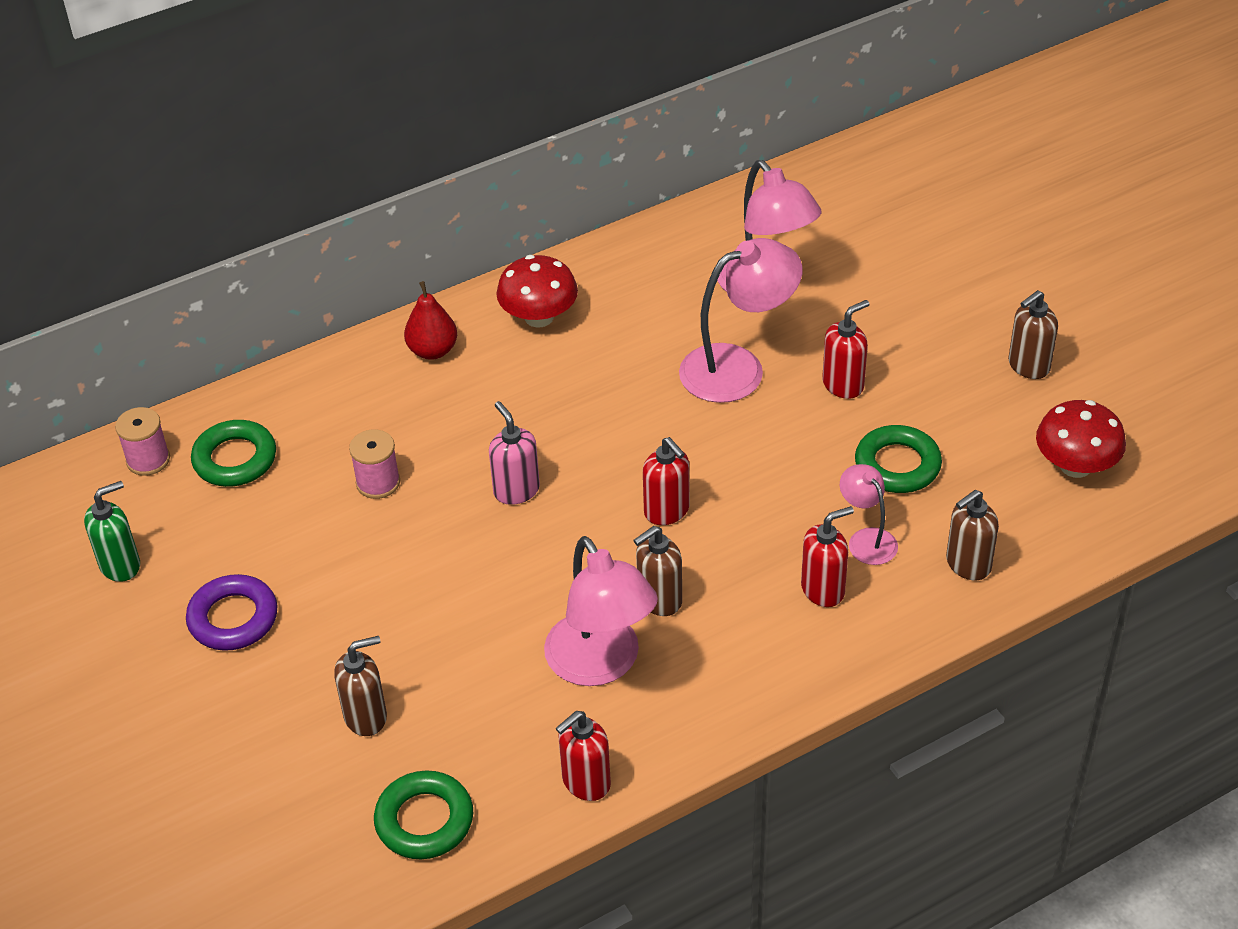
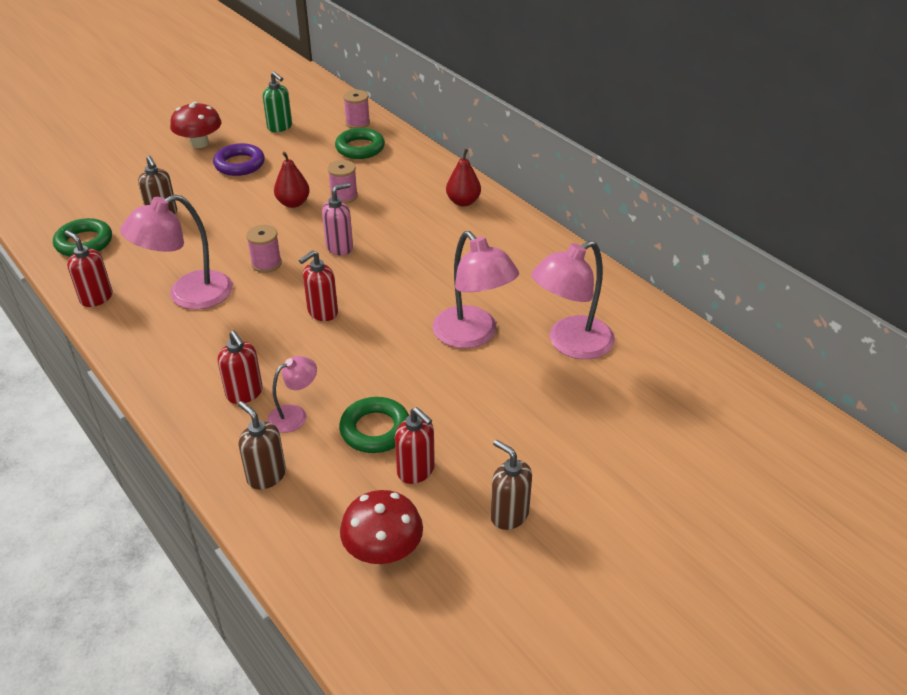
camera: 80 degrees right, 5 degrees down
(380, 544) = (293, 203): none -> red pear
(539, 317) = (505, 240): red mushroom -> red mushroom (199, 143)
(539, 574) = (266, 264): none -> pink spool
(659, 600) = (241, 315): brown soap dispenser -> none
(843, 385) = (463, 394): red soap dispenser -> red soap dispenser (416, 471)

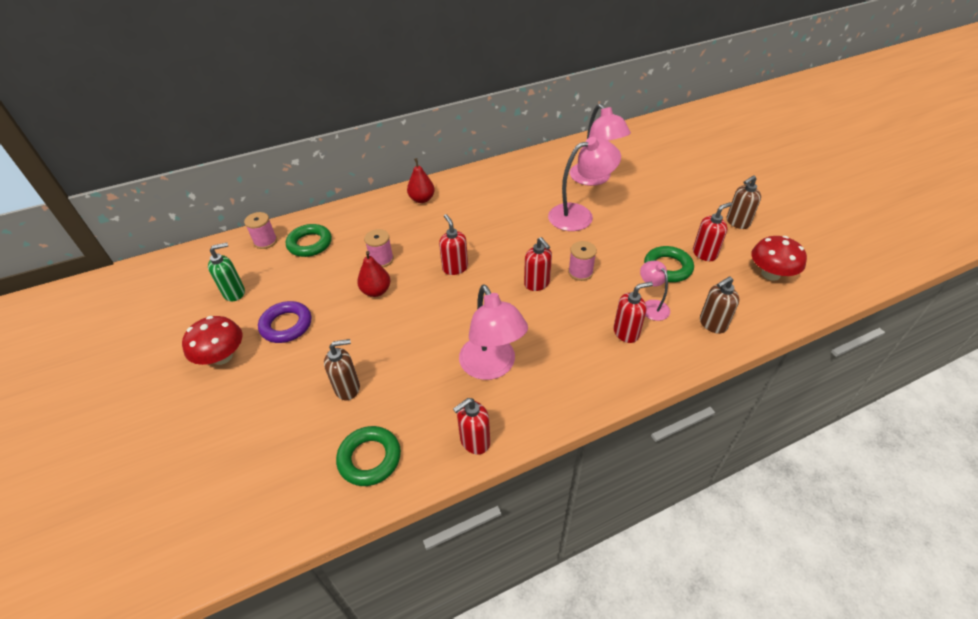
camera: 75 degrees left, 5 degrees up
(266, 264) = (462, 313): pink spool -> pink spool (580, 272)
(339, 247) = (455, 268): pink soap dispenser -> red soap dispenser

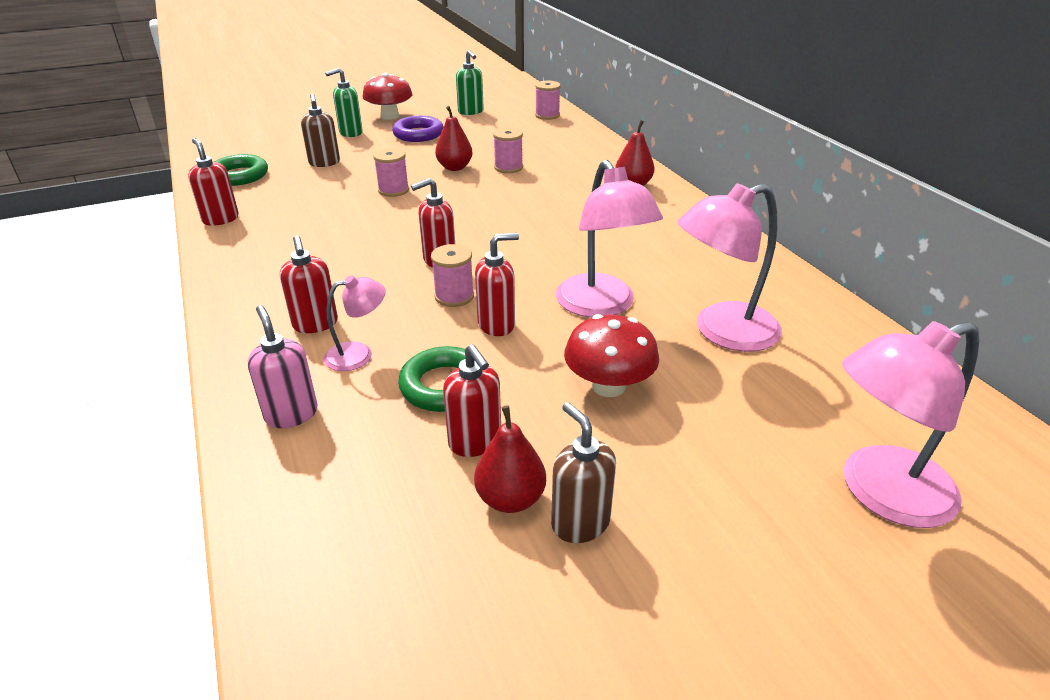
camera: 90 degrees right, 10 degrees down
(265, 383) = (350, 133): none -> green soap dispenser
(310, 244) = (541, 133): green ring -> none
(419, 324) = (393, 190): none -> pink spool
(455, 268) = (484, 207): red soap dispenser -> red soap dispenser (497, 325)
(492, 367) = (309, 228): pink lamp -> pink lamp (880, 493)
(712, 324) = (291, 414): brown soap dispenser -> pink soap dispenser
(734, 241) = (510, 499): none -> red pear
(770, 274) = (390, 534): red mushroom -> red mushroom (608, 386)

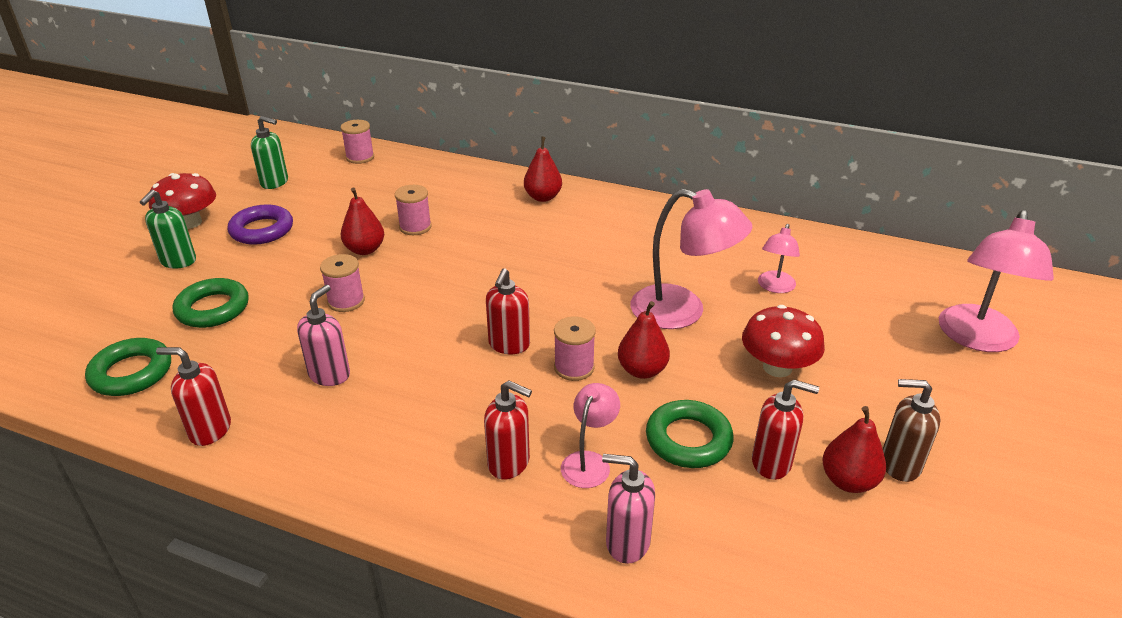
camera: 45 degrees left, 0 degrees up
(316, 223) = (330, 374): none -> pink soap dispenser
(324, 163) = (213, 308): brown soap dispenser -> green ring
(497, 325) = (642, 370): red soap dispenser -> red pear
(722, 332) = (775, 287): pink lamp -> pink lamp, size x0.54

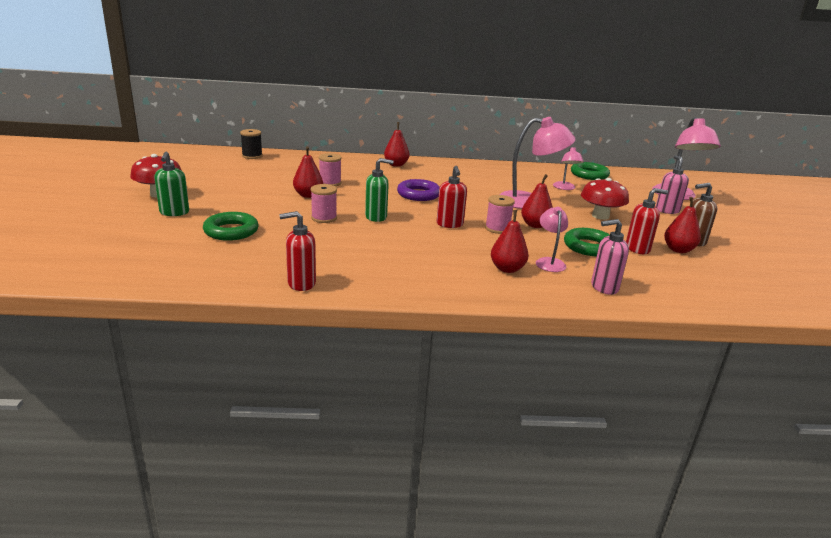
camera: 25 degrees left, 10 degrees down
(131, 373) = (207, 267): green ring -> green ring (589, 175)
(262, 230) = (221, 193): purple ring -> purple ring (418, 194)
(275, 182) = (202, 171): green soap dispenser -> green soap dispenser (376, 217)
(330, 374) = (353, 249): pink soap dispenser -> pink soap dispenser (667, 210)
(360, 157) = (252, 156): pink spool -> black spool
(509, 463) = (507, 269): red soap dispenser -> red pear

